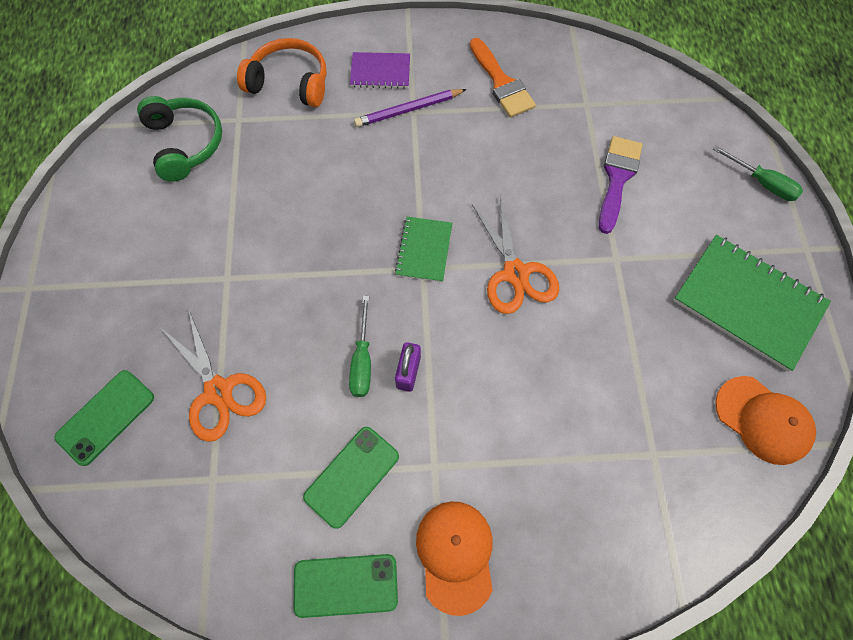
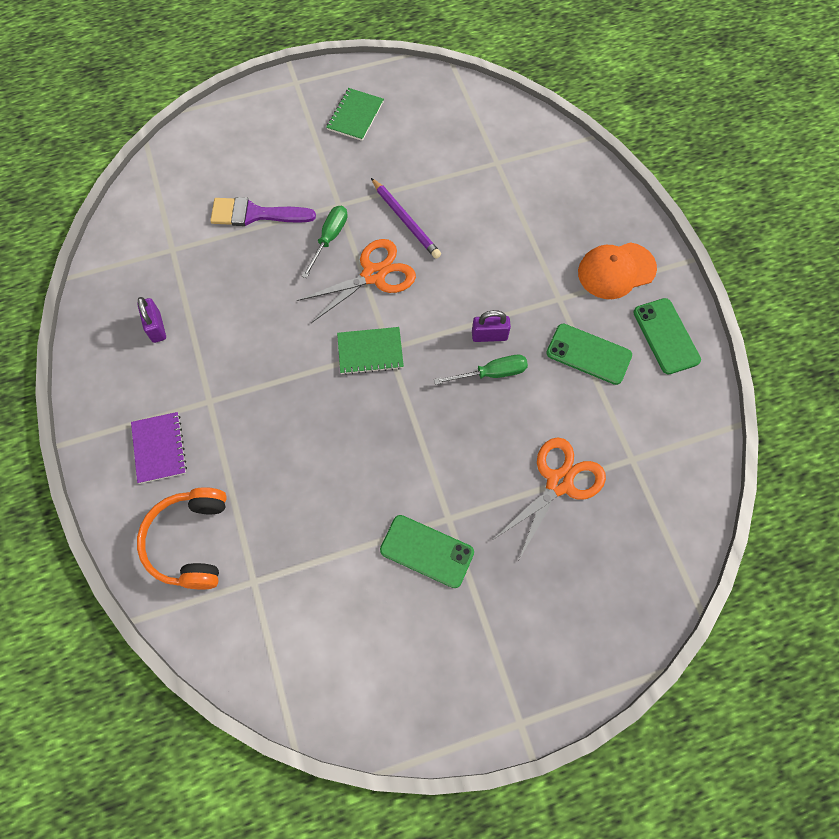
camera: 105 degrees left, 0 degrees up
(106, 417) = (617, 573): green phone -> green phone (427, 551)
(185, 144) = (299, 629): green headphones -> none
(408, 110) = (208, 406): purple pencil -> purple pencil (405, 220)
(501, 83) = (156, 327): orange brush -> purple padlock
(748, 303) = (355, 116): green notebook -> green notebook, size x0.55
(762, 183) = (237, 113): green screwdriver -> green screwdriver (329, 238)
(763, 420) = (448, 102): orange cap -> none

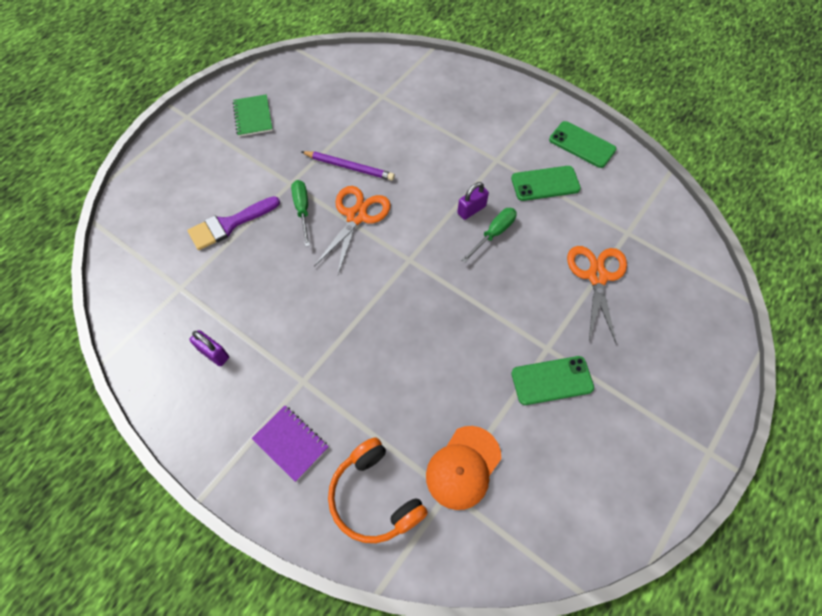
camera: 35 degrees left, 5 degrees down
(370, 351) = (398, 270): green notebook -> none
(616, 271) = (517, 122): orange cap -> orange cap (463, 467)

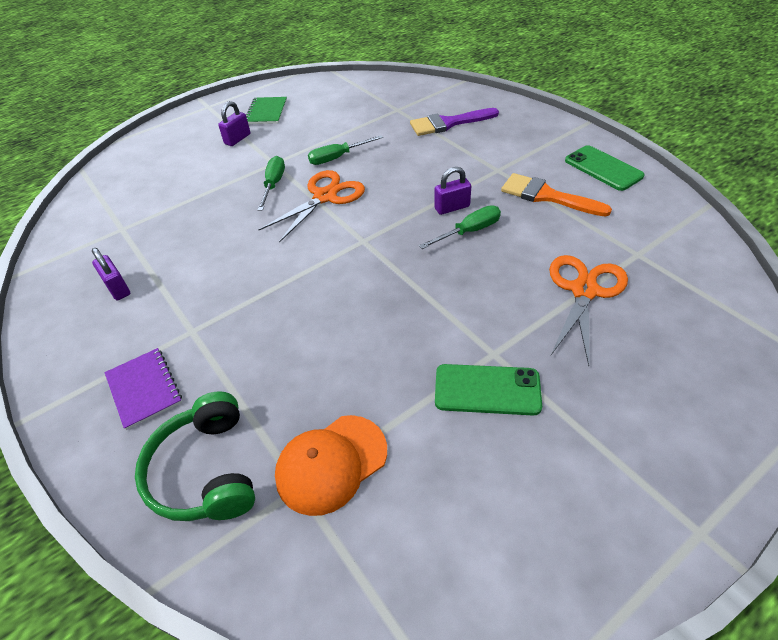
camera: 20 degrees right, 15 degrees down
(229, 224) = (198, 186): purple brush -> purple brush (448, 123)
(240, 157) = (237, 139): none -> purple padlock
(349, 167) = (338, 158): purple pencil -> green screwdriver
(374, 497) = (206, 471): orange headphones -> green headphones
(545, 183) = (547, 196): green phone -> orange brush

